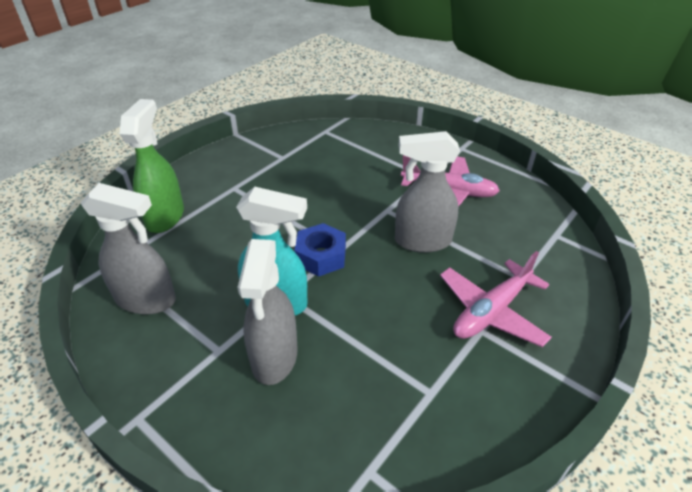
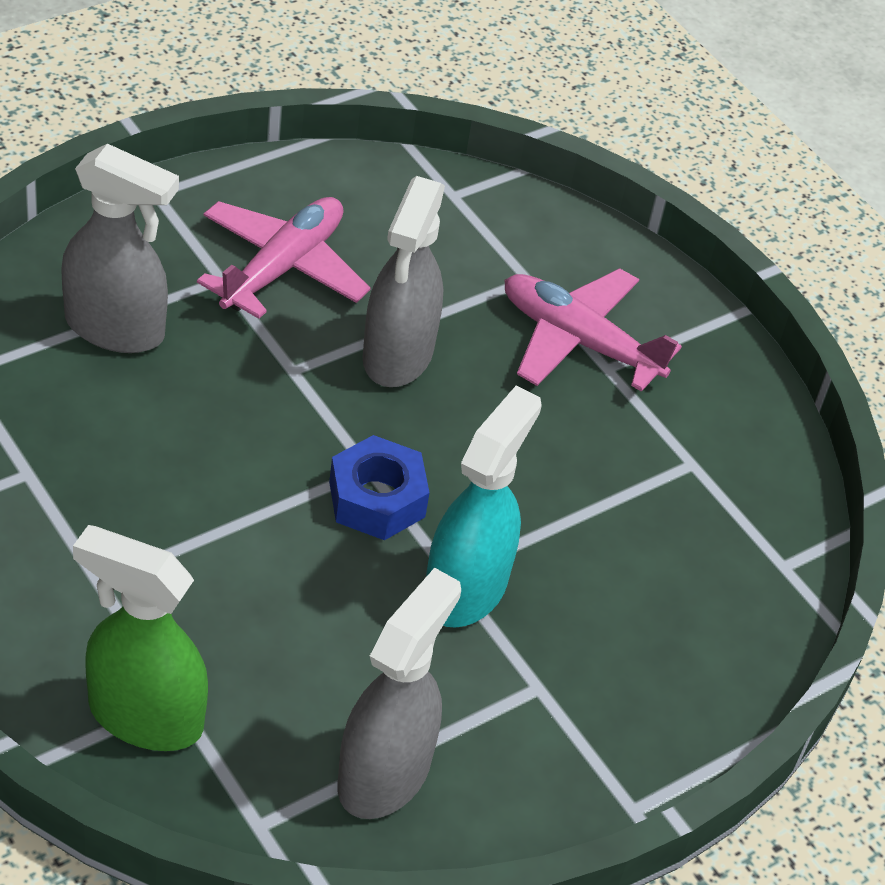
camera: 80 degrees left, 5 degrees up
(274, 357) = (576, 618): grey spray bottle -> grey spray bottle (116, 329)
(491, 311) = (579, 341): pink plane -> pink plane turned 150 degrees clockwise

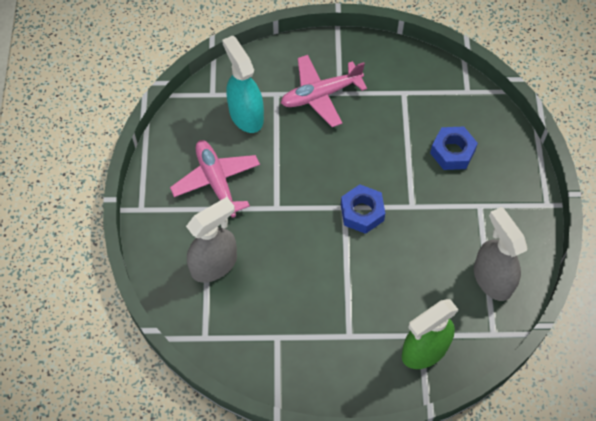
camera: 50 degrees left, 15 degrees up
(397, 356) = (291, 165): grey spray bottle -> none
(466, 588) = (422, 205): turquoise spray bottle -> turquoise spray bottle (246, 115)
(624, 593) = (452, 152): none -> blue nut

